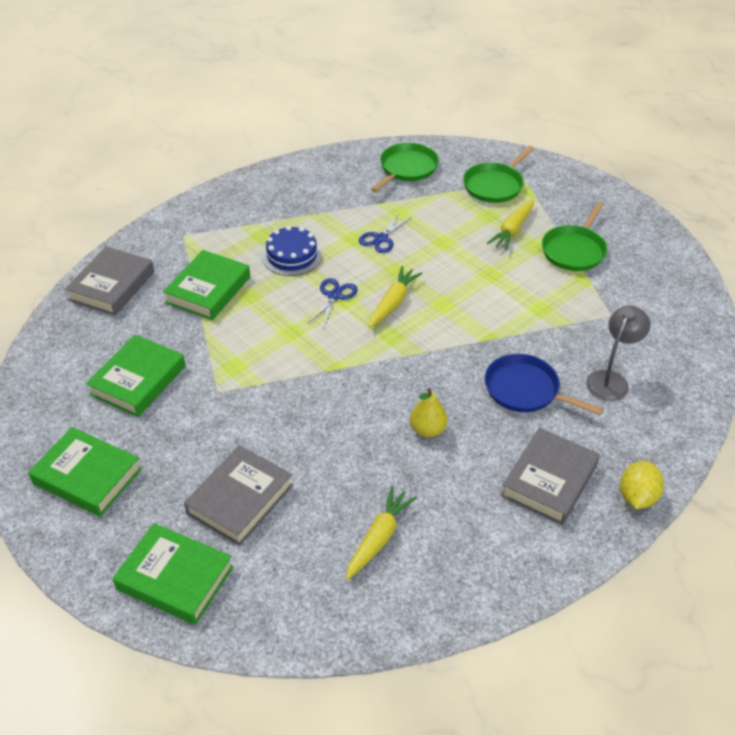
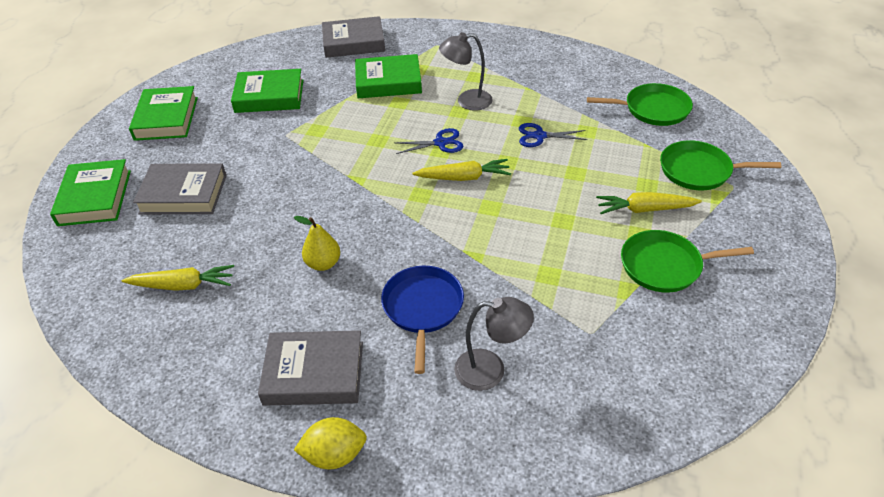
camera: 60 degrees right, 0 degrees up
(292, 256) = (467, 101): blue cake -> grey lamp

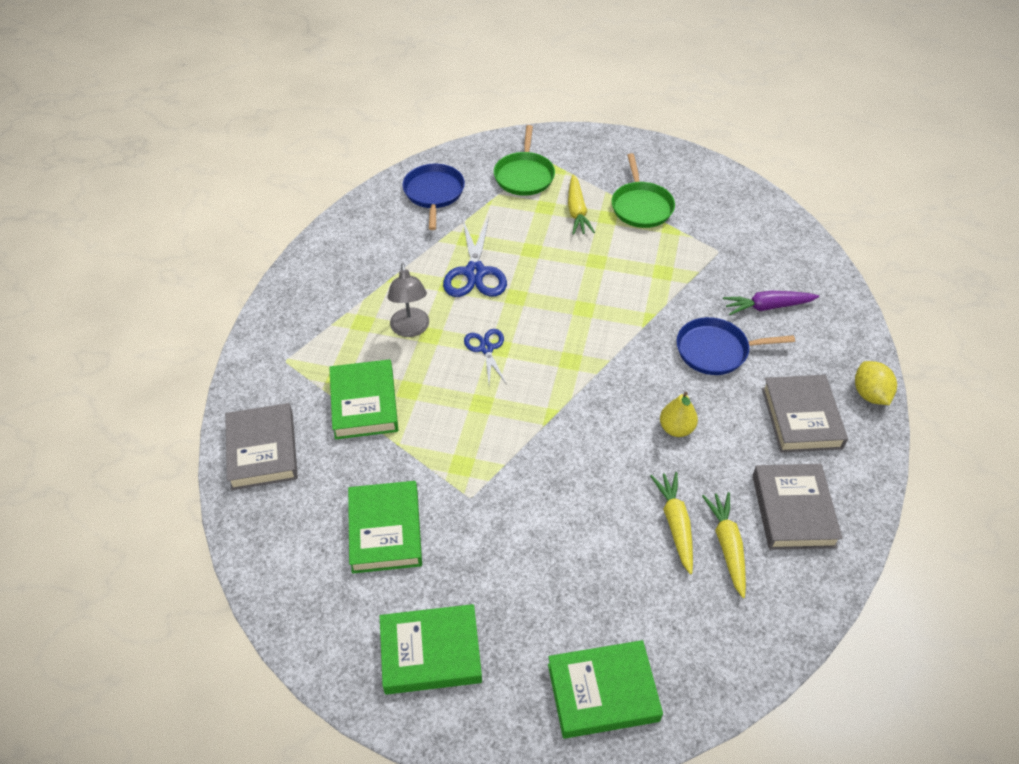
camera: 95 degrees left, 5 degrees up
(183, 194) = (587, 585): grey book -> grey book (793, 510)
(463, 177) = (542, 328): yellow carrot -> yellow carrot (675, 524)
(491, 370) = (767, 307): grey lamp -> purple carrot
(539, 136) = (475, 272): blue scissors -> blue scissors, size x1.66
(653, 109) = (434, 193): green pan -> blue pan

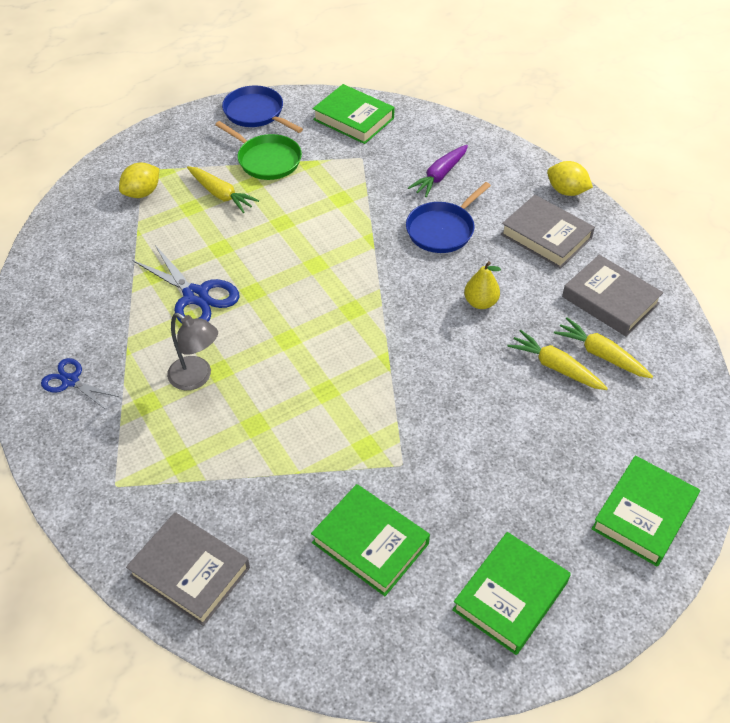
camera: 45 degrees left, 0 degrees up
(364, 404) = (231, 464): green book -> green book (353, 119)
(434, 193) = (78, 256): blue pan -> blue pan (256, 113)
(486, 348) = (278, 347): blue scissors -> blue scissors (70, 381)
(524, 175) = (142, 193): green pan -> yellow lemon

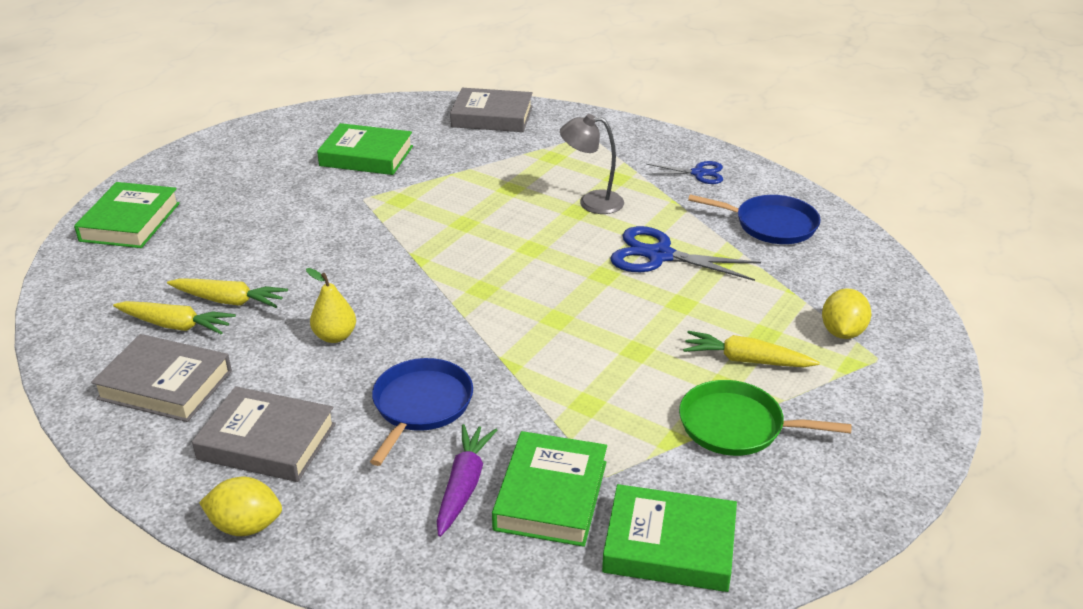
camera: 155 degrees right, 15 degrees down
(256, 113) = (833, 500): blue pan -> blue pan (771, 225)
(510, 596) = (244, 158): green book -> green book (551, 495)

